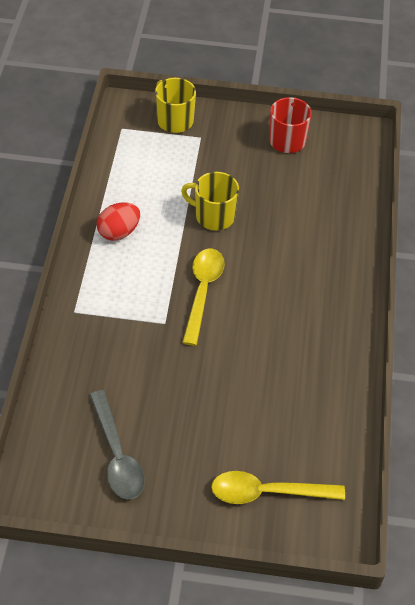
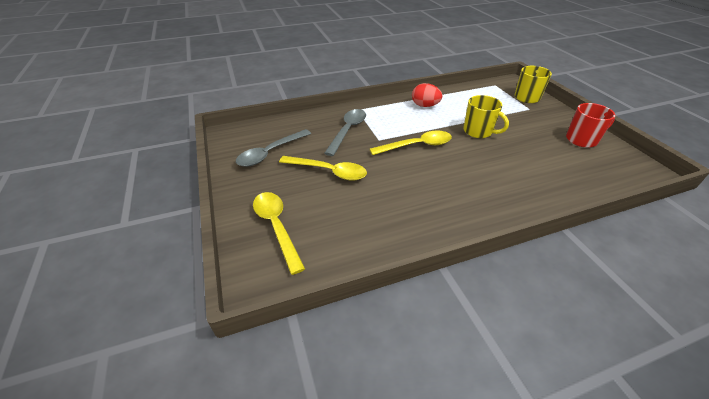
camera: 65 degrees right, 10 degrees down
(121, 346) = (348, 130): none -> grey spoon
(199, 404) = (329, 172): none -> yellow spoon
(213, 216) = (478, 131): yellow mug -> yellow mug turned 135 degrees clockwise

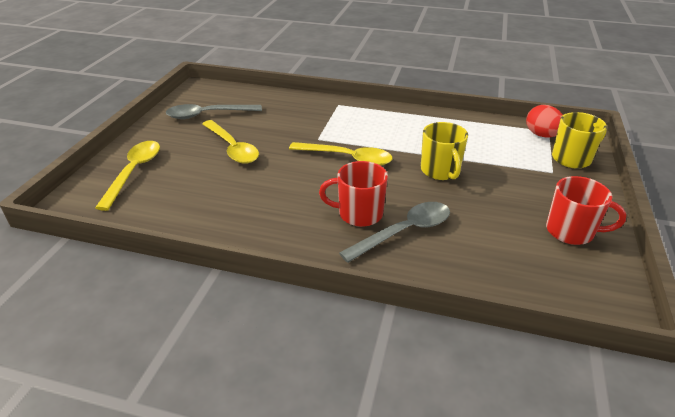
camera: 35 degrees right, 5 degrees down
(348, 130) = (300, 120): grey spoon -> grey spoon (405, 232)
(425, 106) = (418, 124): red egg -> red egg (542, 135)
(476, 180) = (359, 214): none -> red mug

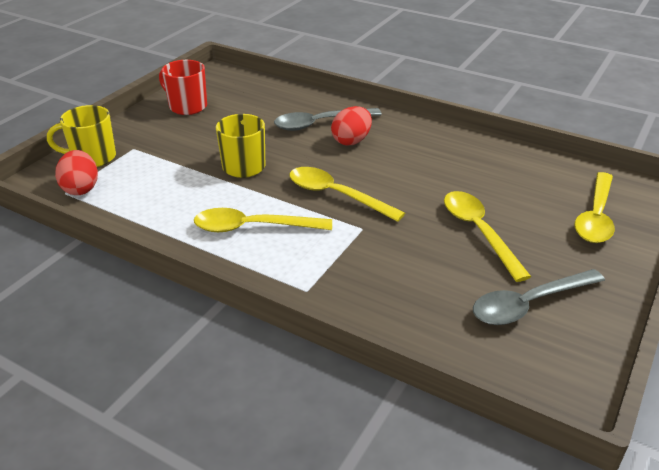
camera: 165 degrees left, 0 degrees up
(207, 115) = (528, 304): grey spoon -> grey spoon turned 150 degrees clockwise
(359, 214) = (351, 141): red mug -> red egg
(394, 129) = (252, 227): none -> yellow spoon

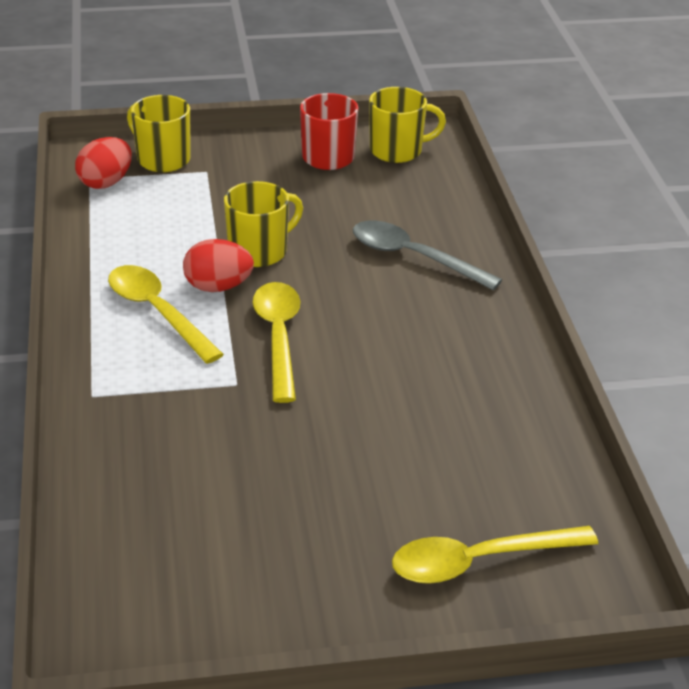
camera: 50 degrees right, 0 degrees up
(216, 86) = (397, 151): none -> yellow mug
(351, 141) = (405, 296): red egg -> red egg (218, 287)
(478, 231) = (328, 472): yellow spoon -> none
(528, 304) = (225, 563): grey spoon -> none

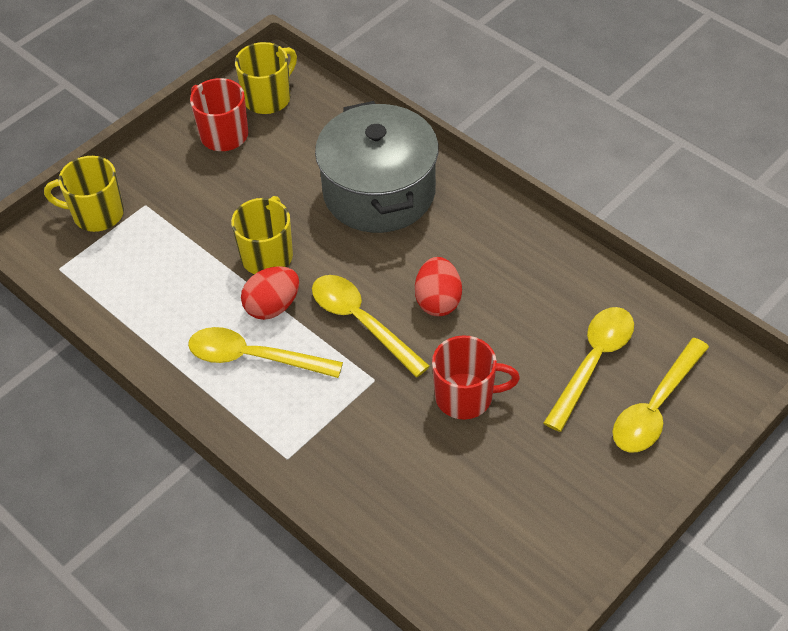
camera: 35 degrees left, 15 degrees up
(106, 183) = (77, 264): red egg -> red egg (438, 301)
(301, 443) = (466, 397): none -> red mug
(413, 257) = (379, 192): grey spoon -> grey pot
(459, 488) = (593, 362): none -> yellow spoon

